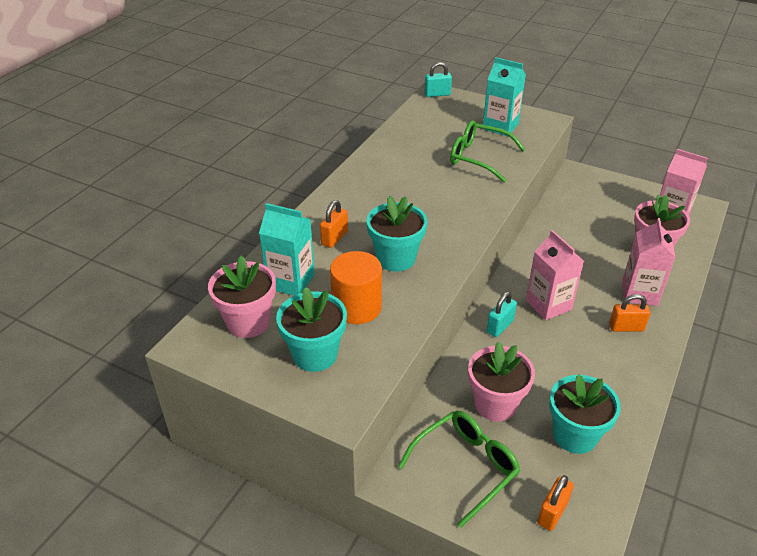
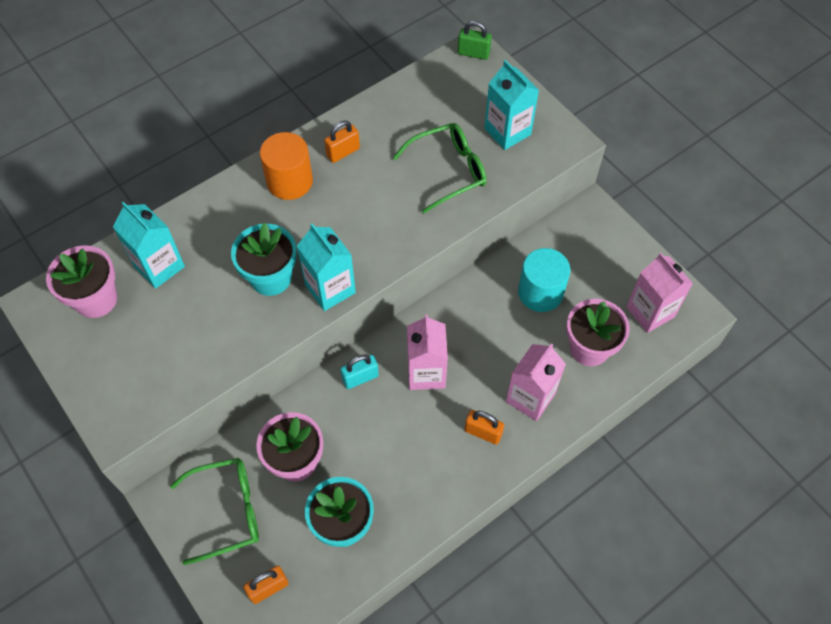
camera: 25 degrees right, 20 degrees up
(315, 354) = (130, 360): turquoise flower pot -> none
(334, 238) = (230, 227): orange padlock -> orange padlock (343, 152)
(357, 307) = (198, 322): orange cylinder -> orange cylinder (289, 181)
(437, 94) = (473, 53): turquoise padlock -> green padlock
(451, 250) = (330, 288): none -> turquoise carton
(478, 157) = (448, 171): green glasses -> green glasses turned 105 degrees clockwise
(587, 229) = (540, 292): none -> turquoise cylinder

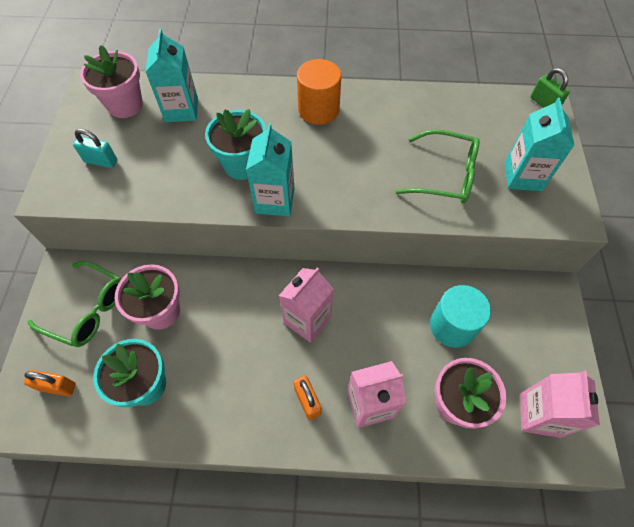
camera: 40 degrees right, 0 degrees up
(343, 152) = (375, 113): orange padlock -> none
(360, 378) = (258, 287): turquoise padlock -> turquoise padlock (101, 161)

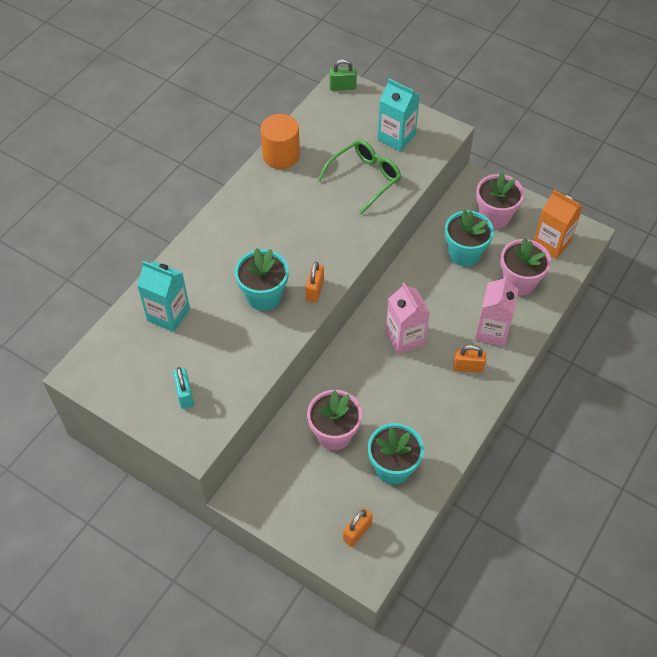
camera: 60 degrees left, 5 degrees down
(88, 310) = (297, 488): green glasses -> none
(101, 161) = (185, 395): turquoise padlock -> turquoise padlock turned 60 degrees counterclockwise
(125, 105) = (128, 355): pink flower pot -> pink flower pot (494, 217)
(275, 200) = (315, 290): turquoise carton -> orange padlock
(318, 110) = (243, 221): orange cylinder -> orange cylinder (281, 155)
(452, 326) = (464, 254): turquoise cylinder -> turquoise flower pot
(539, 415) = (551, 243): pink carton -> orange carton

